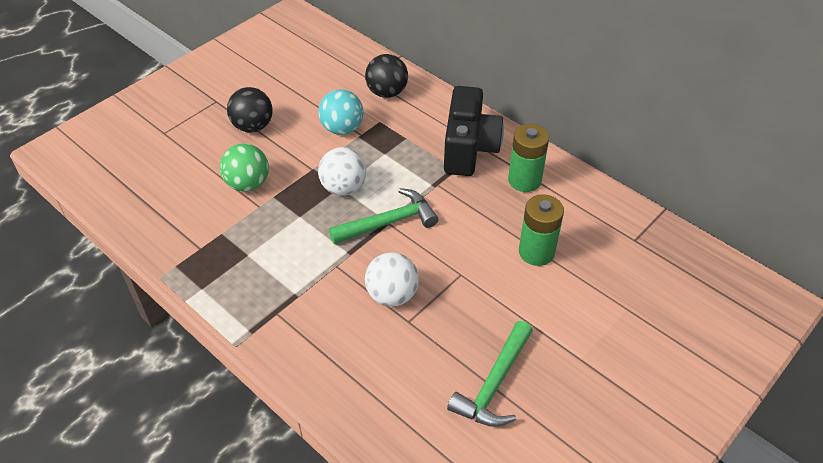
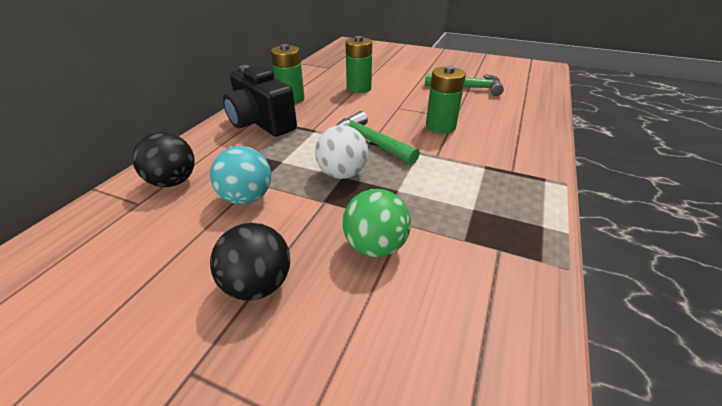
camera: 110 degrees left, 10 degrees down
(392, 295) = (440, 126): white ball -> green battery
(469, 149) = (261, 123): black camera -> black camera turned 120 degrees counterclockwise

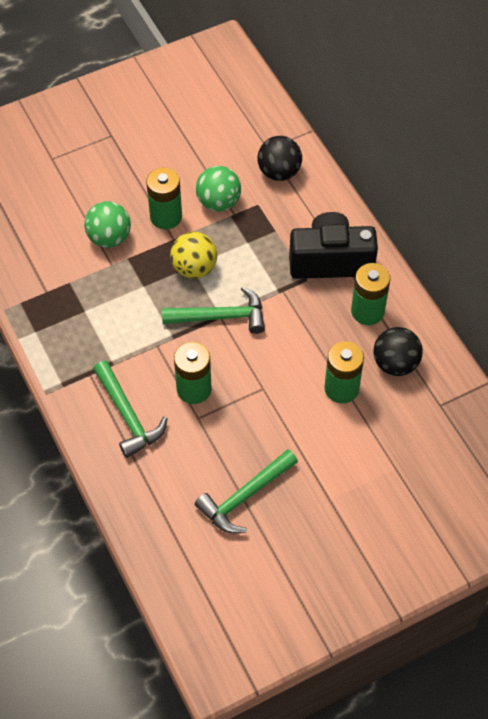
camera: 130 degrees right, 20 degrees up
(247, 198) = (218, 202): turquoise ball -> green ball
(258, 285) = (135, 175): black ball -> black ball (395, 363)
(301, 221) = (166, 216): none -> green battery
(342, 174) = (194, 268): white ball -> yellow ball
(503, 139) = (128, 416): none -> green hammer

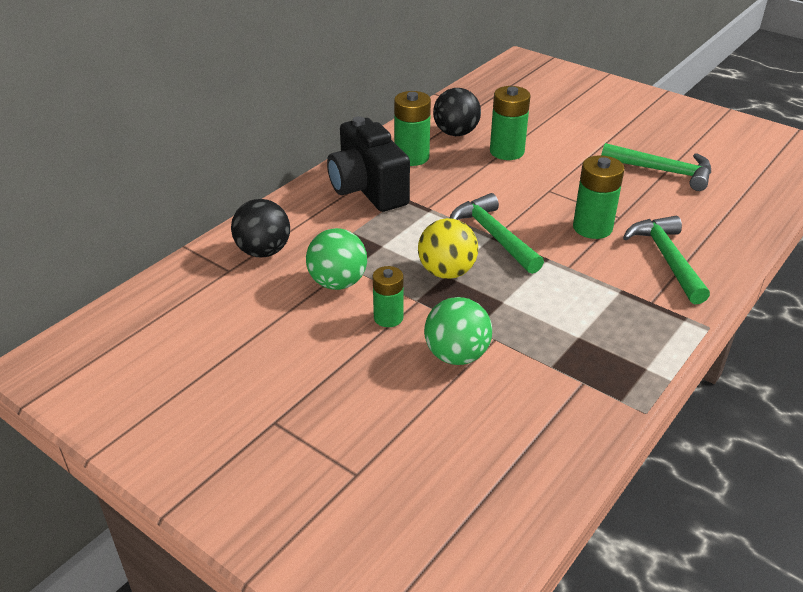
camera: 115 degrees left, 20 degrees down
(128, 416) = (666, 259): green hammer -> green hammer turned 45 degrees counterclockwise
(166, 216) = (388, 318): green battery -> green battery, size x0.66

